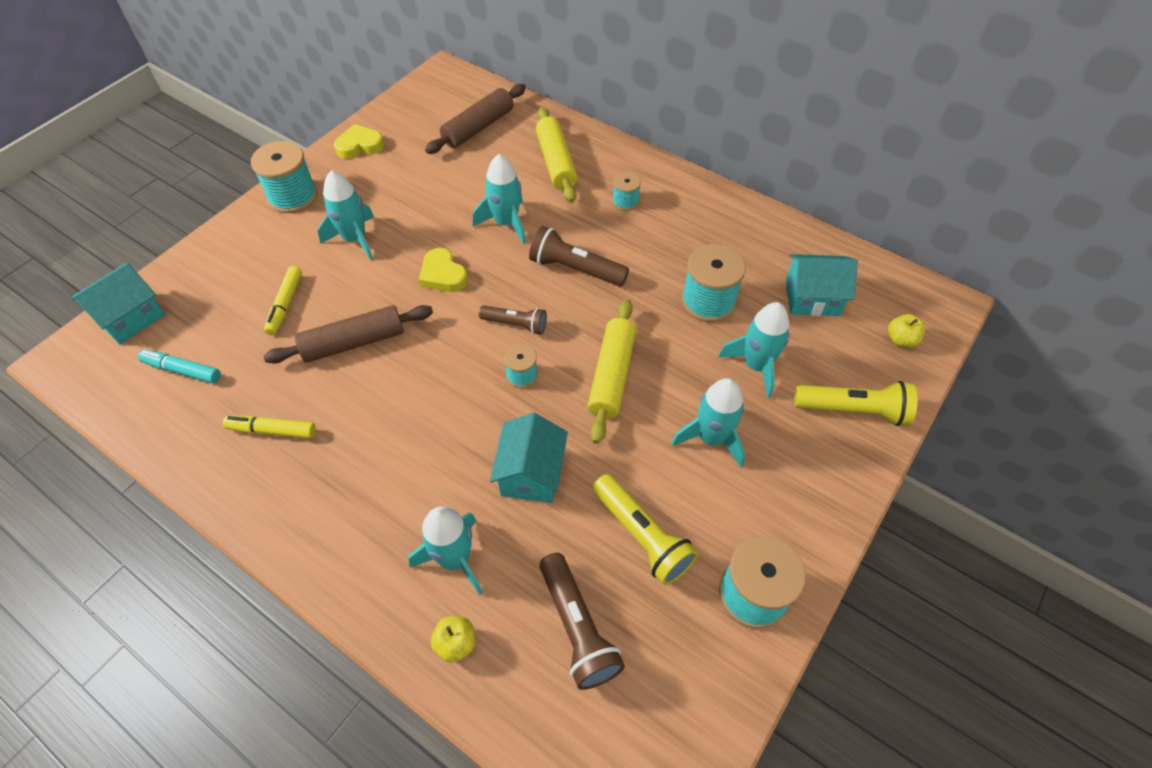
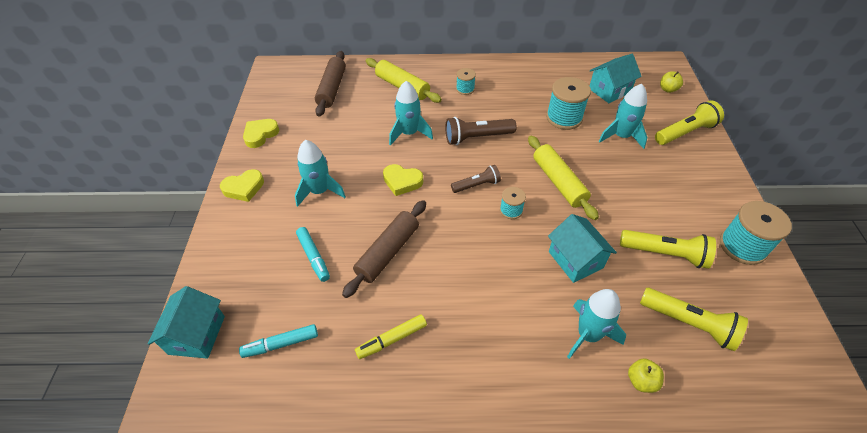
camera: 35 degrees left, 5 degrees down
(285, 305) = (314, 257): yellow marker -> turquoise marker
(293, 196) = (244, 188): turquoise spool -> yellow heart
(577, 627) = (689, 323): brown flashlight -> yellow flashlight
(711, 438) = (641, 184): turquoise rocket -> none

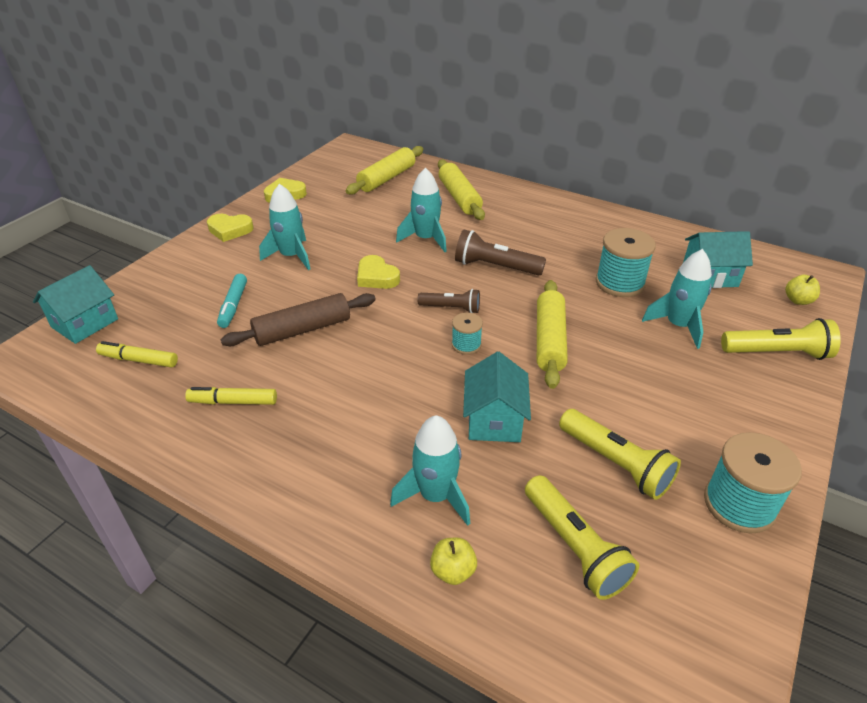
camera: 30 degrees right, 10 degrees down
(281, 344) = (139, 360): turquoise marker -> yellow marker
(332, 89) = (386, 178): brown rolling pin -> yellow rolling pin
(465, 89) = (526, 220): turquoise spool -> none

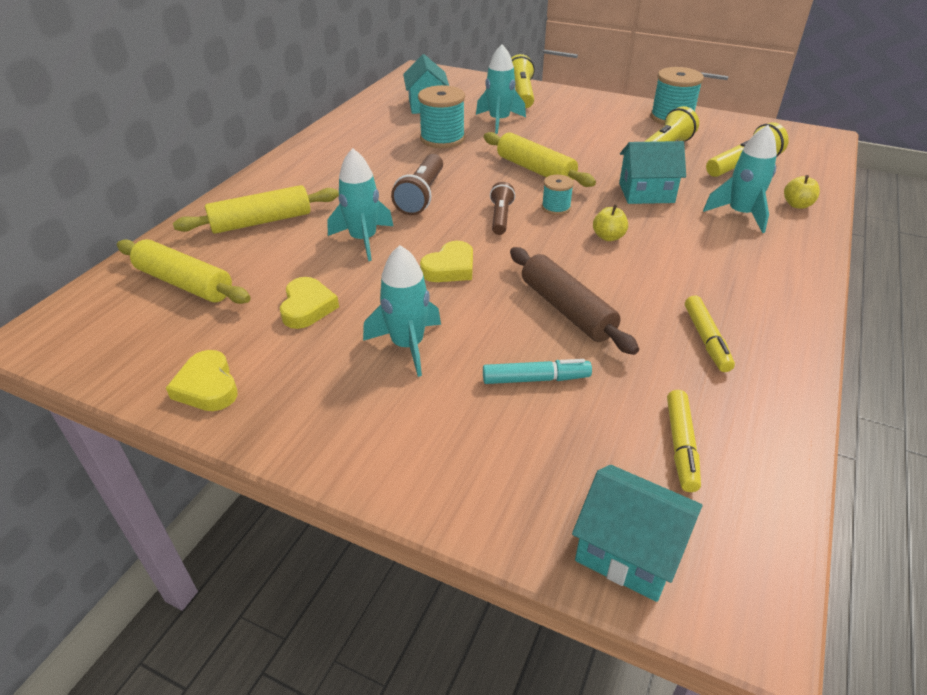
camera: 95 degrees left, 0 degrees up
(230, 230) = (326, 432): yellow heart -> yellow heart (307, 307)
(549, 340) = (535, 170): yellow rolling pin -> yellow rolling pin turned 45 degrees clockwise
(798, 300) = (456, 82): yellow apple -> yellow apple (608, 237)

